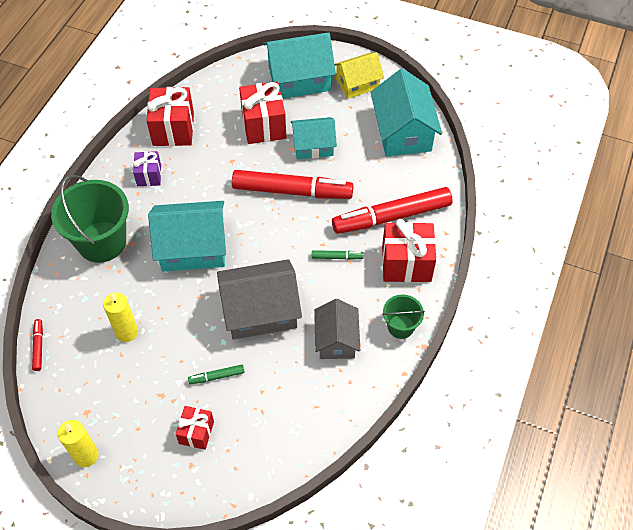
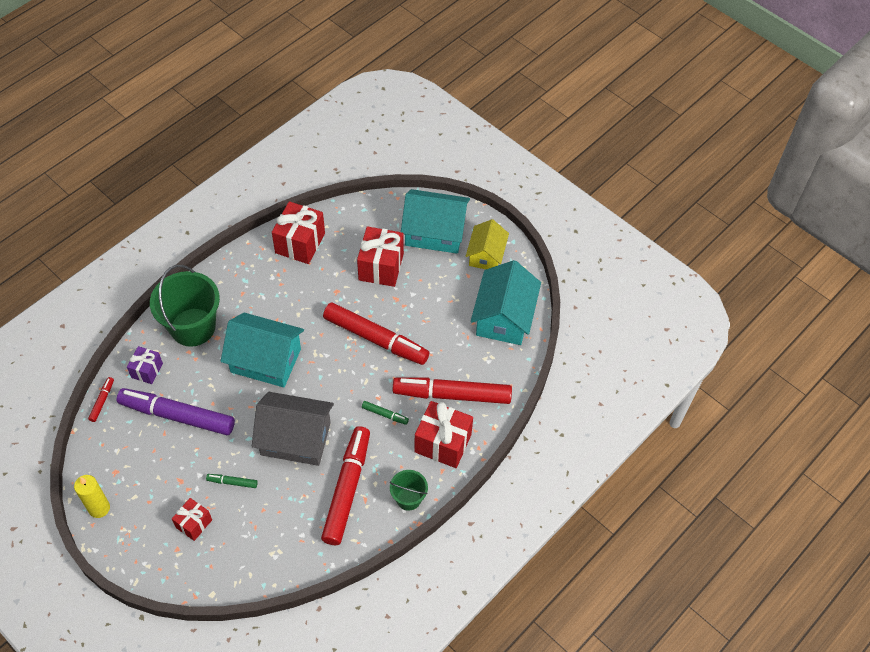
camera: 20 degrees right, 0 degrees up
(127, 332) = (177, 415): yellow candle -> purple marker
(149, 175) = (259, 280): purple gift -> purple gift (147, 370)
(313, 146) = (415, 302): turquoise house -> none
(336, 340) = (347, 489): grey house -> red marker
(357, 84) = (486, 255): yellow house -> yellow house turned 75 degrees counterclockwise

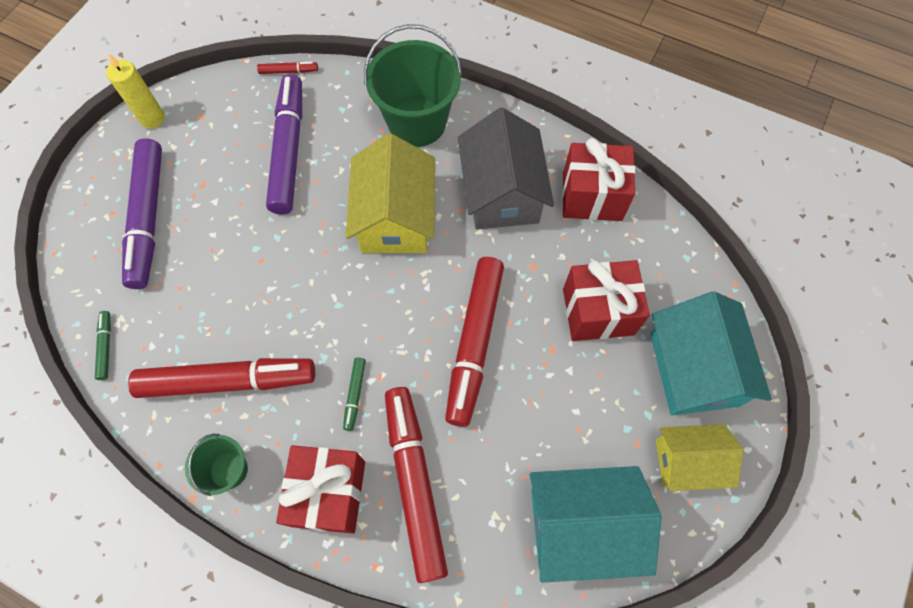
camera: 75 degrees right, 10 degrees up
(147, 370) = (341, 98): purple gift -> none
(194, 523) = (148, 218): red gift -> purple marker
(232, 482) = (211, 240): green marker -> green marker (106, 347)
(266, 360) = (395, 218): turquoise house -> yellow house
(295, 438) = (289, 292): grey house -> grey house (502, 193)

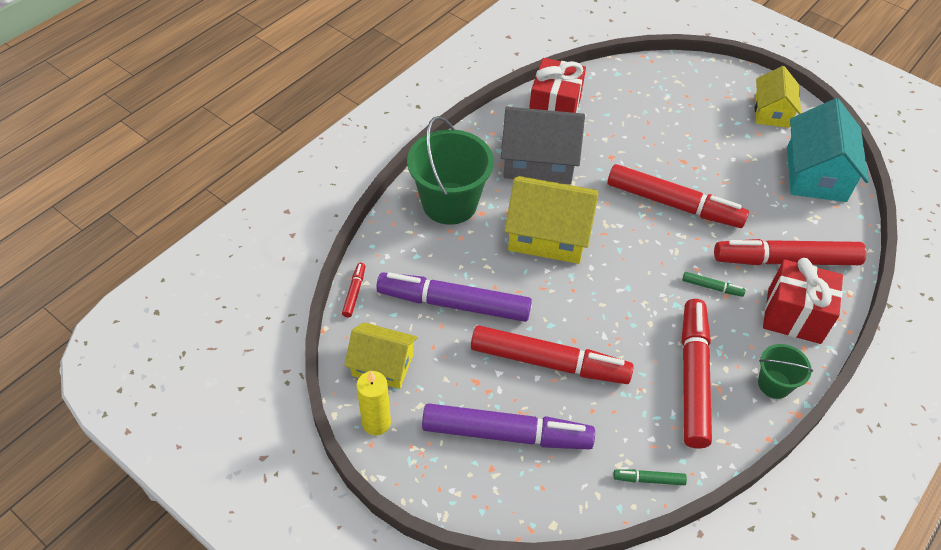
camera: 80 degrees left, 15 degrees down
(212, 110) = (382, 365): none -> yellow house
(230, 242) = (549, 362): none -> red marker
(598, 312) = (655, 129): red gift -> none
(694, 369) = (705, 92): turquoise house -> none

